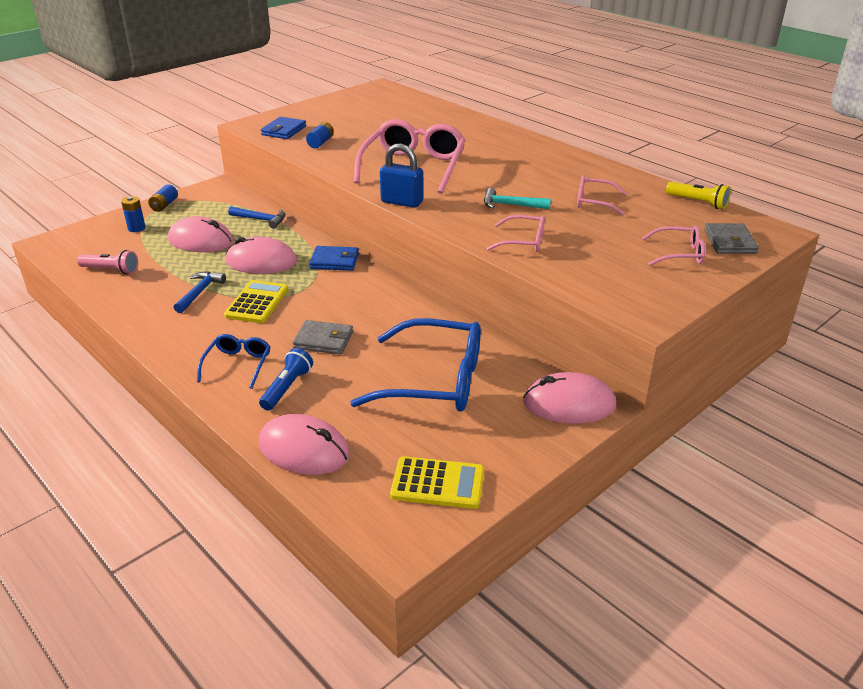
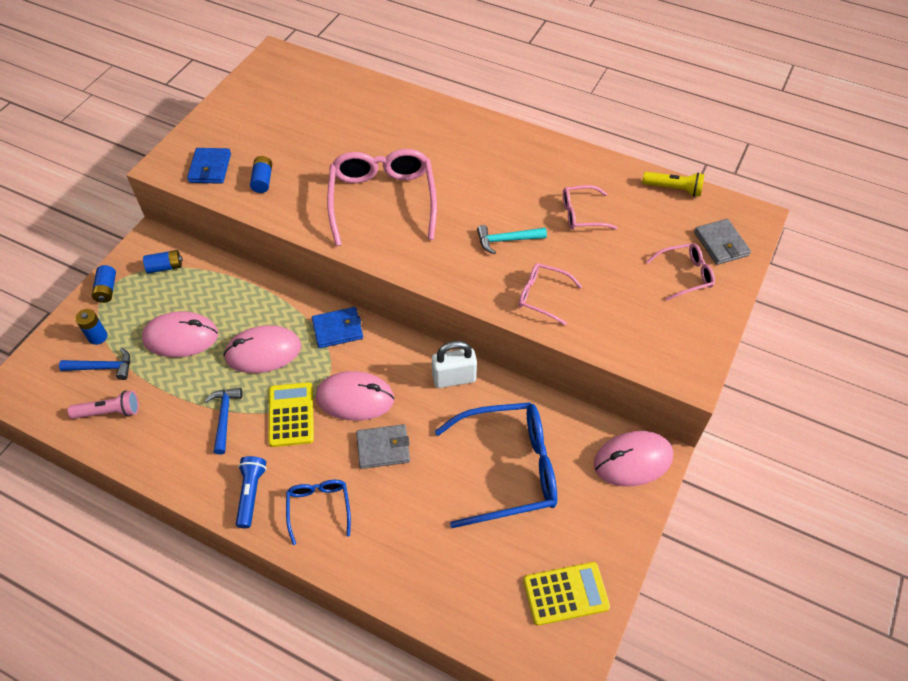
camera: 20 degrees left, 20 degrees up
(219, 201) = (165, 267): none -> blue battery
(261, 220) = (228, 285): blue hammer -> blue hammer (103, 367)
(287, 388) = (381, 523): blue flashlight -> blue flashlight (251, 493)
(304, 450) = (435, 595): pink mouse -> pink mouse (355, 398)
(402, 202) = (399, 264): blue padlock -> none
(420, 311) = (454, 378): none -> white padlock
(523, 241) = (542, 296): pink glasses -> pink glasses turned 150 degrees counterclockwise

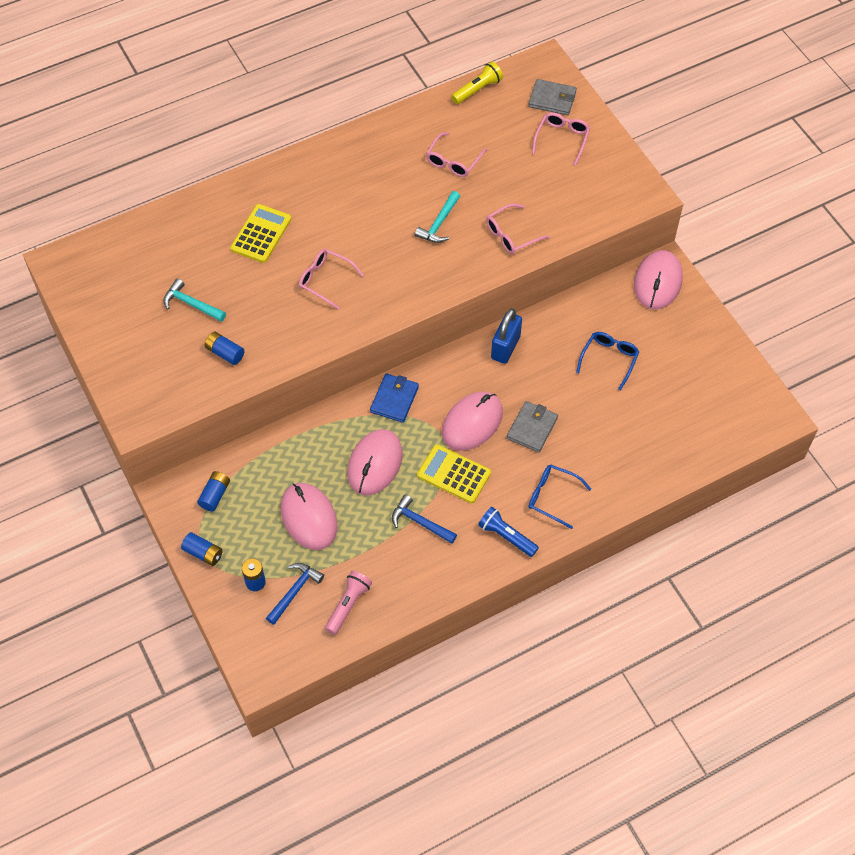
camera: 55 degrees left, 5 degrees up
(181, 337) = (309, 517): pink mouse -> pink mouse turned 60 degrees counterclockwise
(210, 168) = (173, 385): blue wallet -> none
(294, 138) = (191, 304): none -> turquoise hammer
(382, 200) = (325, 280): pink glasses -> pink glasses, size x0.51
(454, 378) = (505, 347): white padlock -> blue padlock
(508, 469) = (609, 360): blue glasses -> blue glasses, size x0.51
(565, 594) = (725, 384): yellow calculator -> yellow calculator (261, 234)

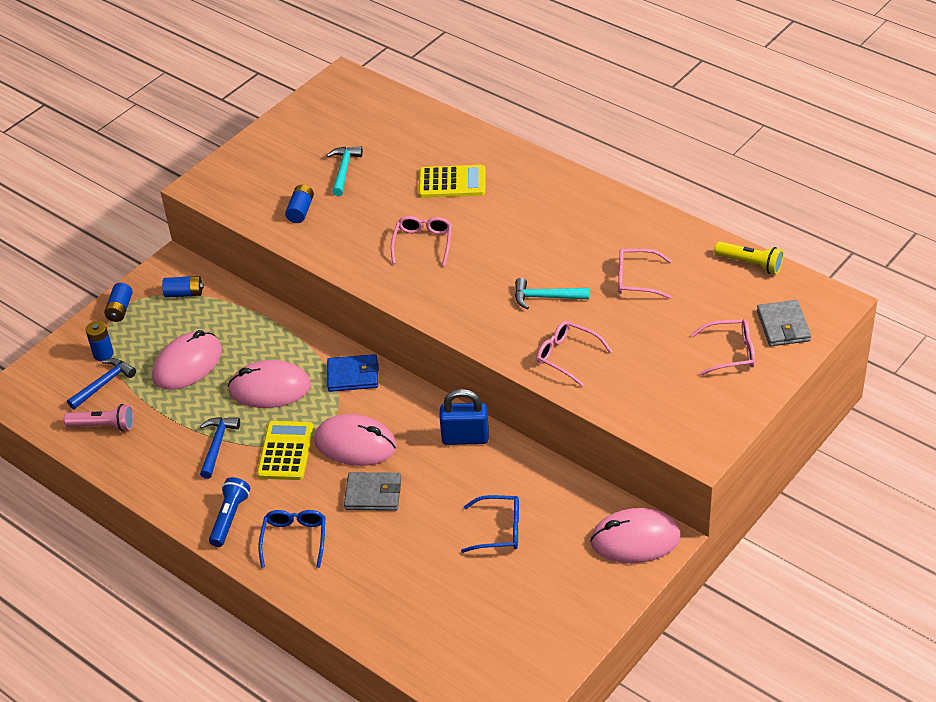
camera: 70 degrees right, 15 degrees down
(295, 591) = (104, 384): blue hammer -> blue hammer turned 60 degrees counterclockwise

